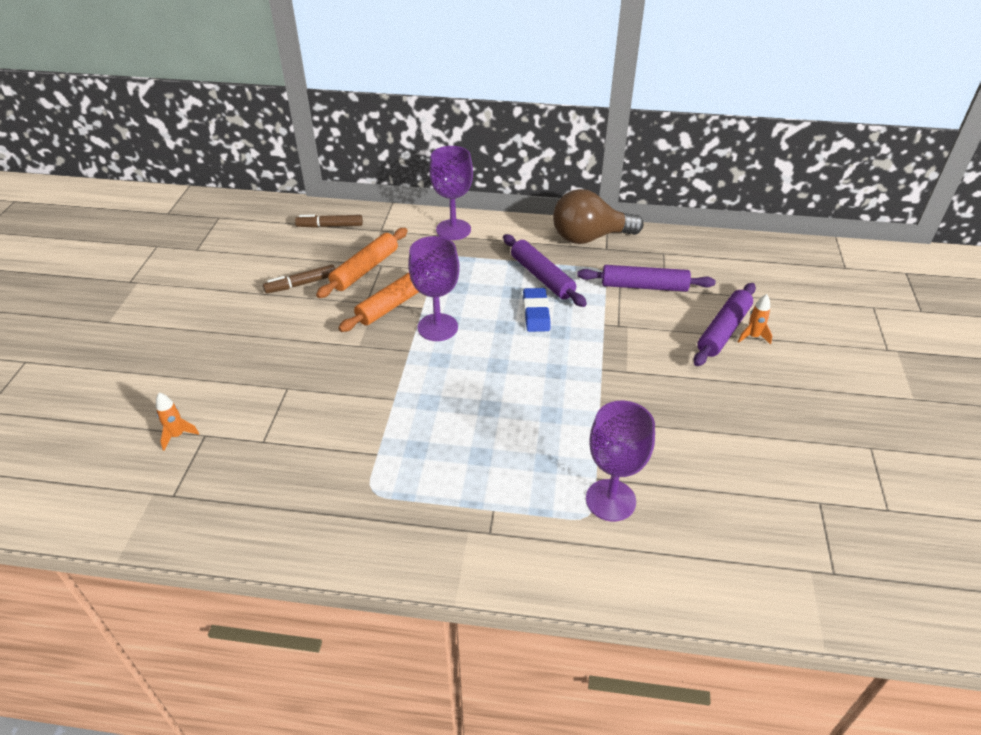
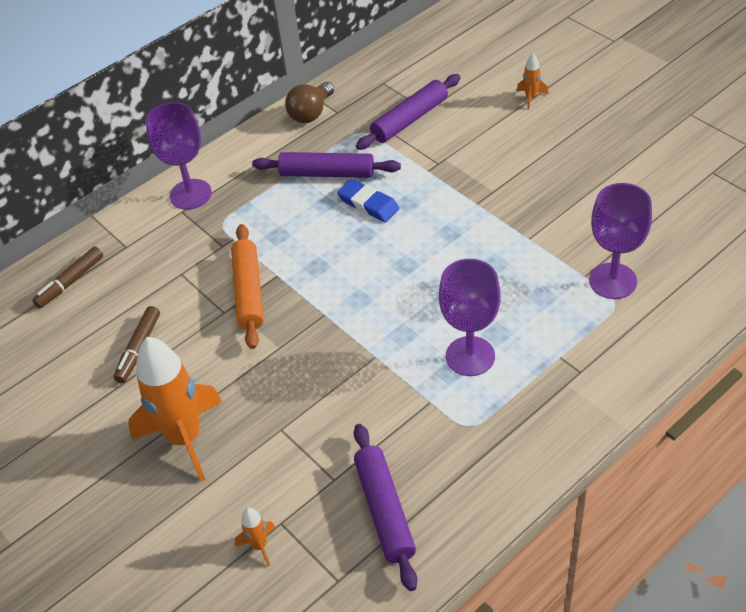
camera: 45 degrees left, 5 degrees up
(243, 347) = (185, 439): none -> orange rocket
(365, 269) = (173, 288): orange rolling pin -> none
(437, 327) = (315, 279): purple goblet -> purple goblet (470, 356)
(589, 237) = (311, 113): brown light bulb -> brown light bulb, size x0.64
(723, 330) = (507, 108): purple rolling pin -> purple rolling pin (384, 510)

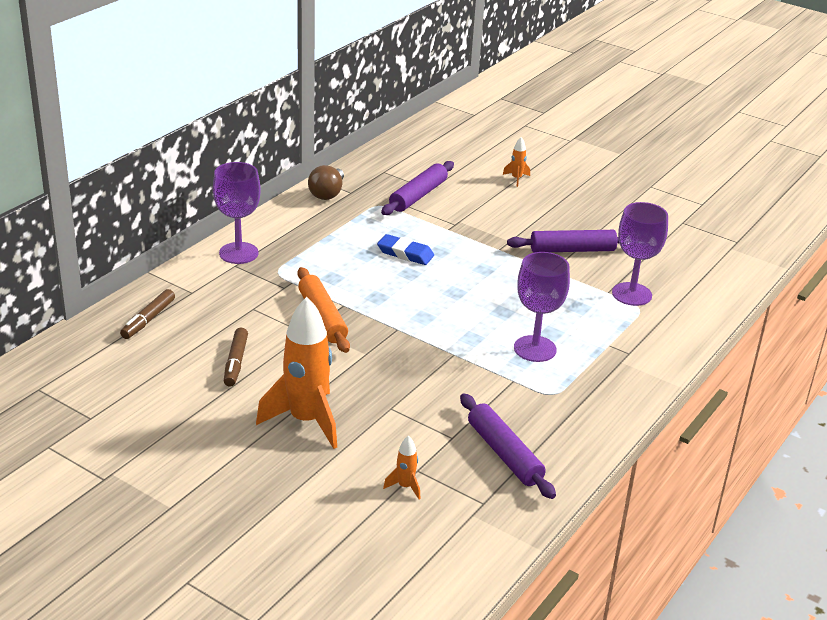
camera: 20 degrees left, 15 degrees down
(327, 173) = (359, 234): purple rolling pin -> purple rolling pin (572, 250)

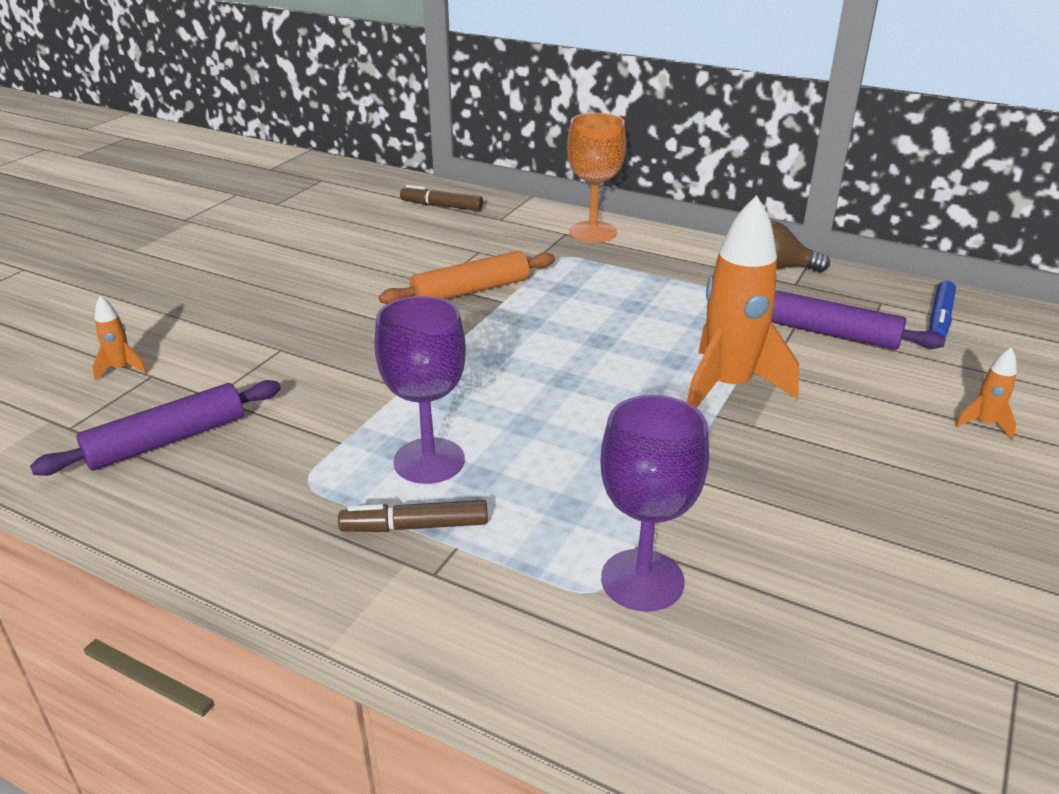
camera: 85 degrees right, 0 degrees up
(236, 362) = (369, 253): brown marker -> brown marker (415, 526)
(238, 253) = (592, 232): purple goblet -> orange goblet
(306, 421) = (259, 300): orange rocket -> orange rocket (728, 387)
(405, 253) = (654, 334): blue eraser -> none
(409, 160) = (939, 319): none -> blue marker
(572, 250) = (767, 498): purple rolling pin -> none

